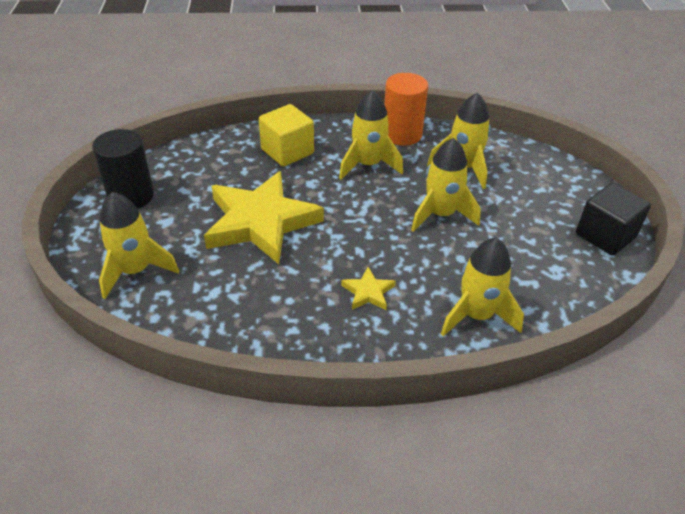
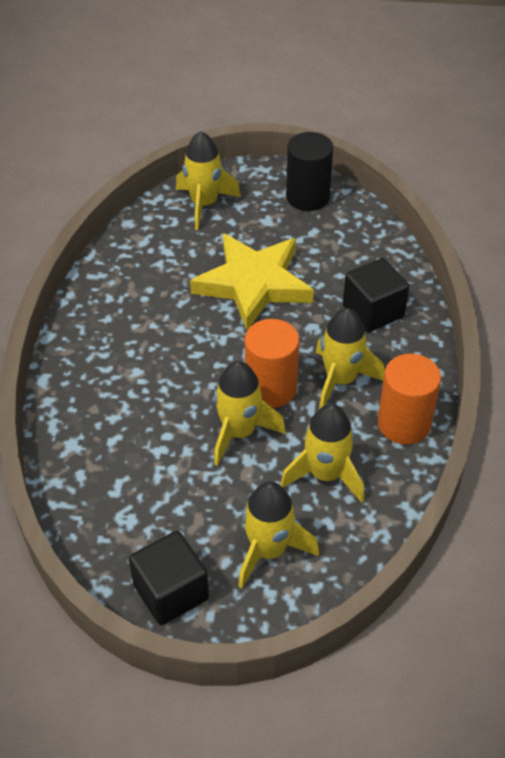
camera: 100 degrees right, 5 degrees up
(287, 151) = (373, 311): yellow cube -> black cube
(368, 292) = (138, 353): yellow star -> none
(387, 201) = (271, 388): none -> orange cylinder
(476, 315) = (85, 430): yellow rocket -> yellow rocket (269, 550)

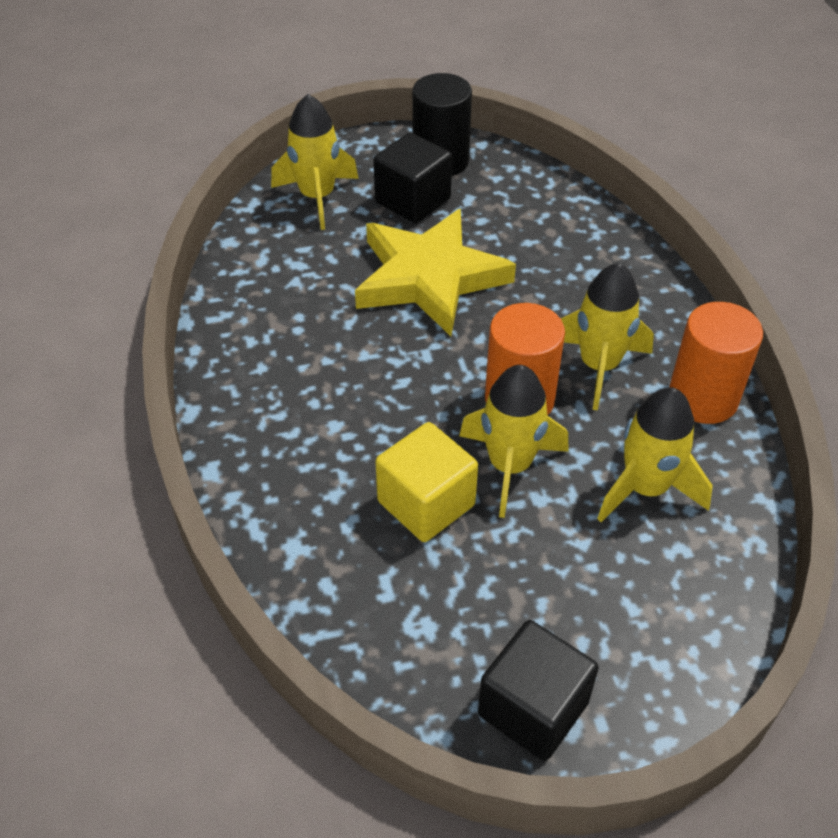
camera: 20 degrees left, 0 degrees up
(170, 441) = (426, 503): none -> yellow cube
(269, 550) = (629, 609): yellow rocket -> none
(373, 311) = (591, 274): black cube -> black cube (413, 200)

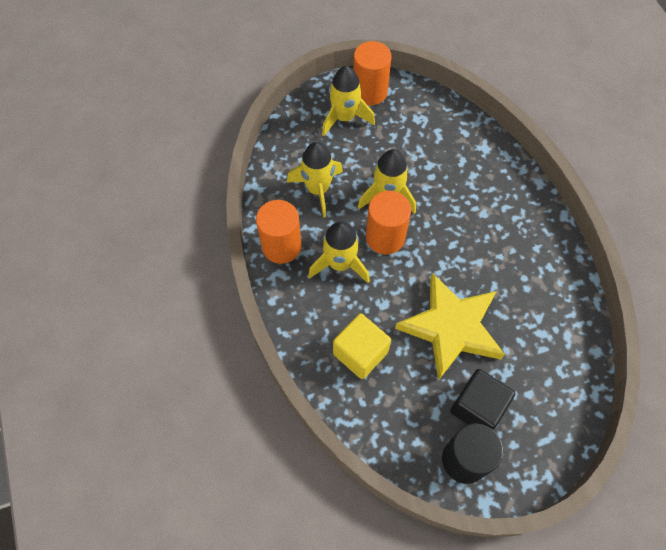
camera: 175 degrees right, 15 degrees up
(317, 197) = (549, 405): yellow rocket -> yellow rocket (344, 118)
(426, 503) = (427, 173): yellow cube -> yellow cube (360, 353)
(533, 708) = (369, 92): black cube -> orange cylinder

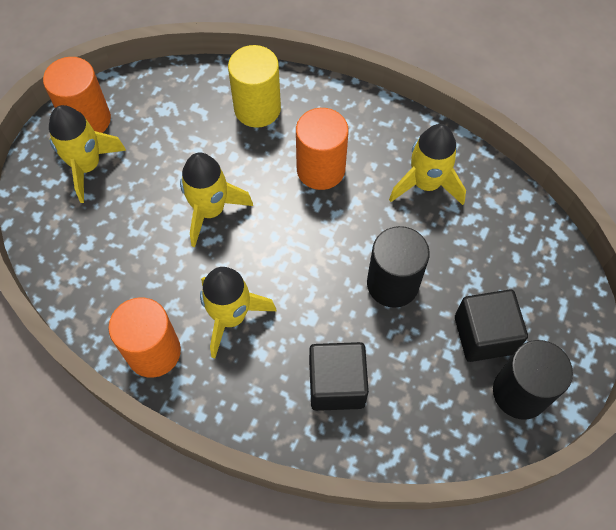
camera: 45 degrees left, 0 degrees up
(318, 189) = (133, 262): yellow rocket -> yellow rocket (426, 184)
(360, 353) = (336, 384): yellow cube -> black cube
(385, 237) = (248, 252): orange cylinder -> orange cylinder (320, 169)
(451, 328) = (392, 284): yellow star -> black cylinder
(474, 160) = (257, 108): none -> yellow cylinder

